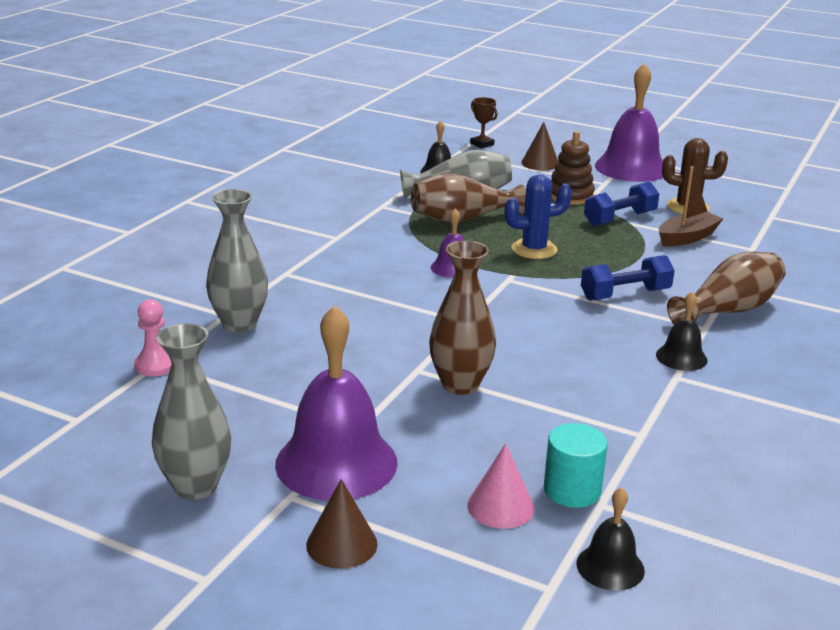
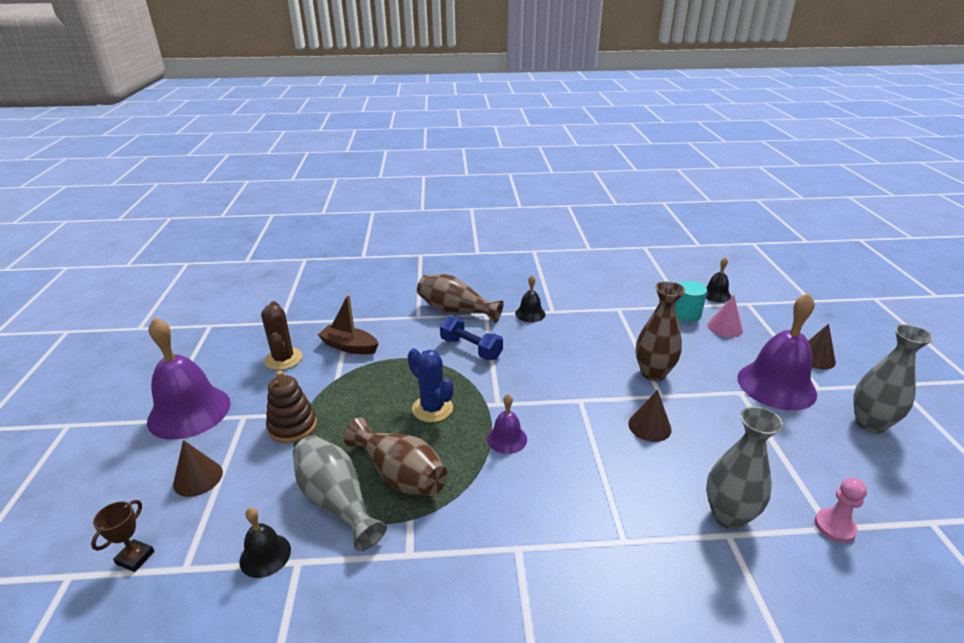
camera: 120 degrees left, 5 degrees up
(381, 339) = (649, 426): none -> brown cone
(620, 219) = (332, 385): blue dumbbell -> none

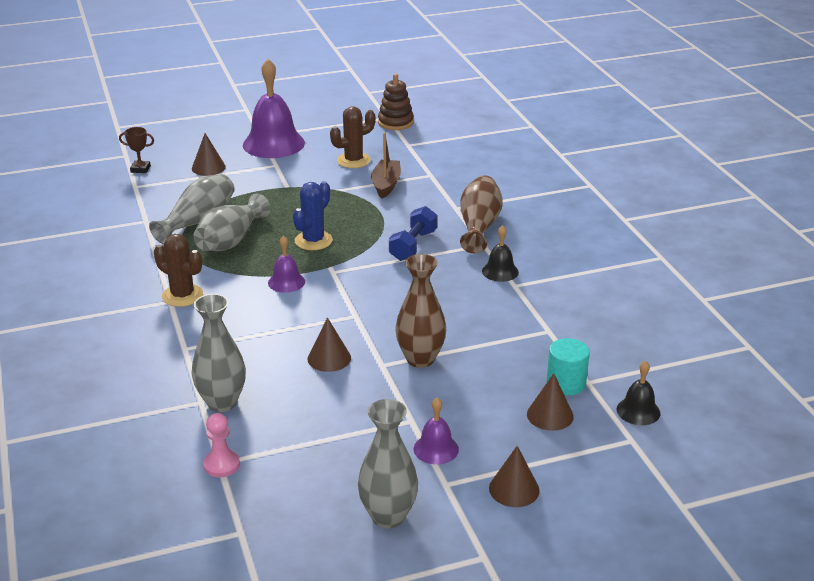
camera: 75 degrees right, 0 degrees up
(265, 555) = (148, 208): black bell -> none
(292, 426) = (270, 186): brown stacking toy -> brown stacking toy (395, 122)
(400, 475) = (231, 241): brown vase -> grey vase
(509, 533) = (182, 295): none -> brown cactus
(725, 327) = (550, 415): pink cone -> brown cone
(776, 385) = (436, 449): purple bell -> purple bell, size x0.49

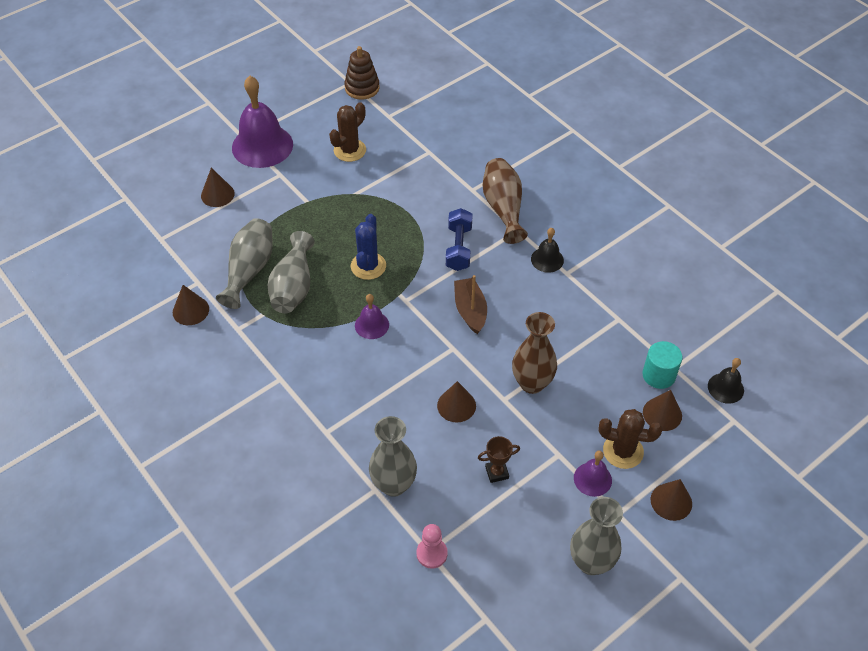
camera: 20 degrees left, 20 degrees up
(124, 237) = (190, 310): none -> brown cone
(140, 169) = (152, 214): brown trophy -> brown trophy (497, 472)
(182, 295) = (288, 369): brown cactus -> brown cactus (623, 451)
(386, 185) = (396, 175): brown boat -> brown boat (470, 310)

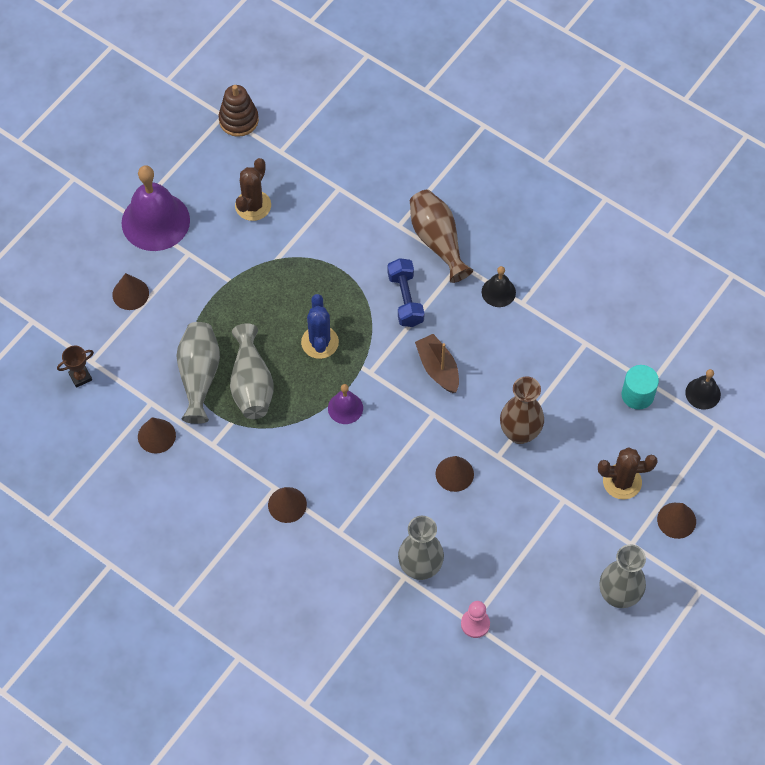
camera: 15 degrees left, 10 degrees up
(497, 472) = (511, 532): brown trophy -> brown trophy (80, 377)
(592, 479) = (601, 516): purple bell -> none
(662, 414) = (649, 435): brown cone -> brown cone (287, 504)

